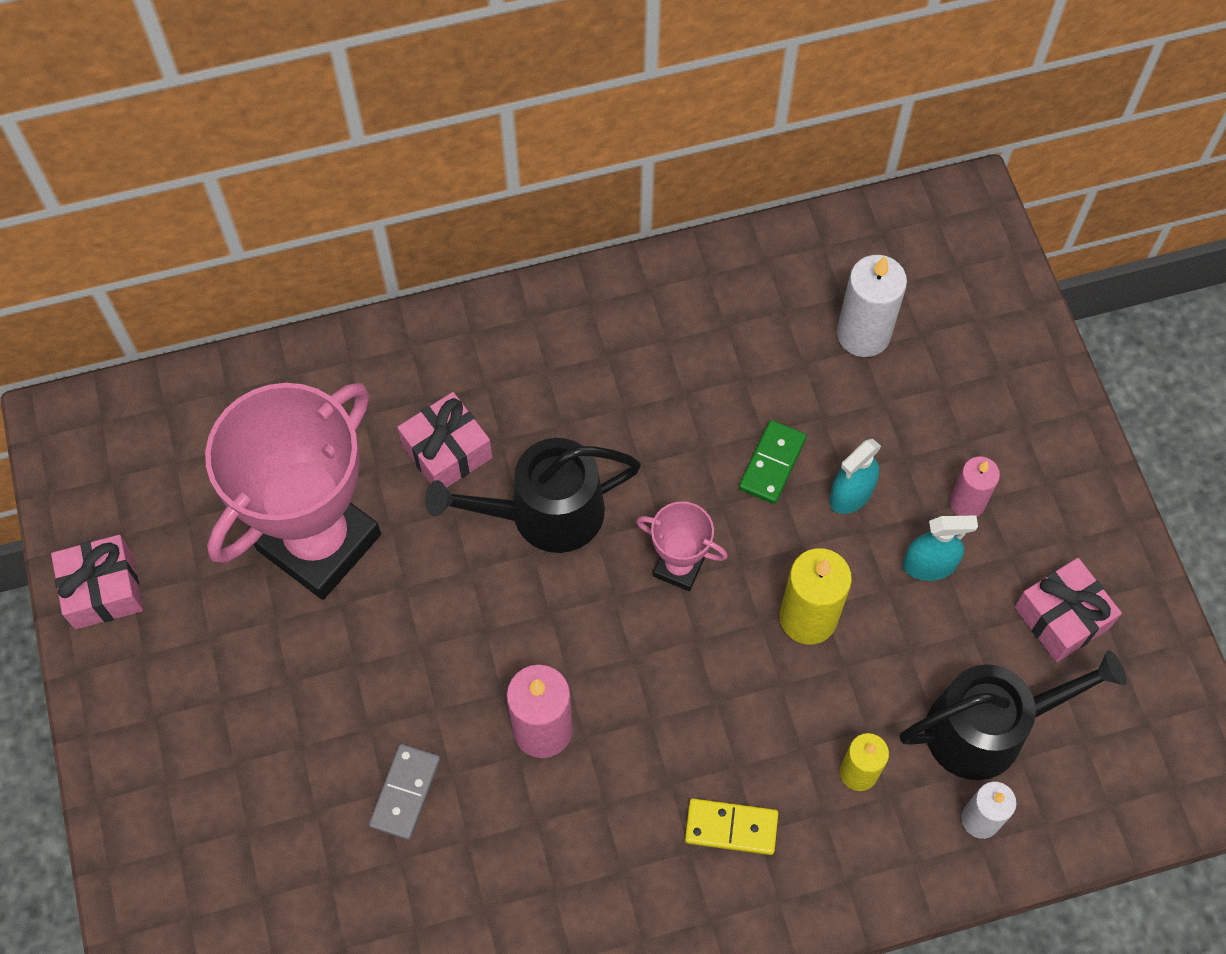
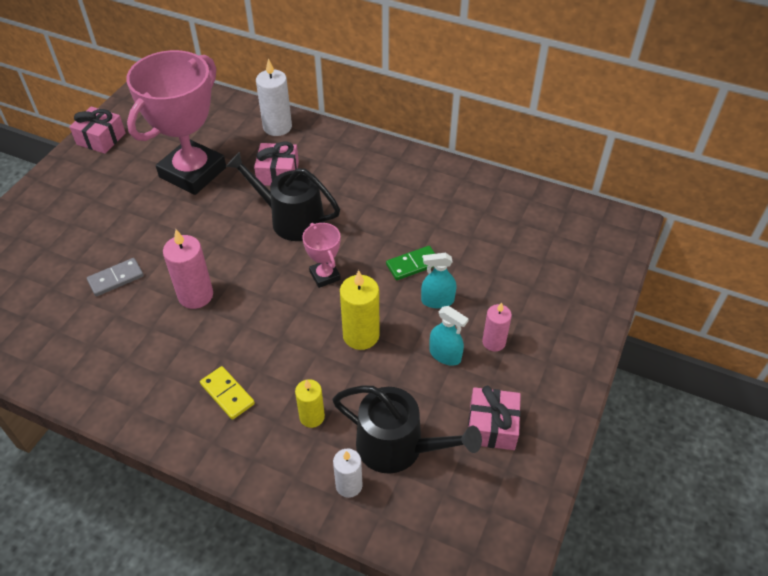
camera: 40 degrees right, 15 degrees down
(319, 542) = (193, 172): pink trophy -> pink trophy turned 45 degrees counterclockwise
(863, 334) = (513, 243): white candle -> white candle (277, 127)

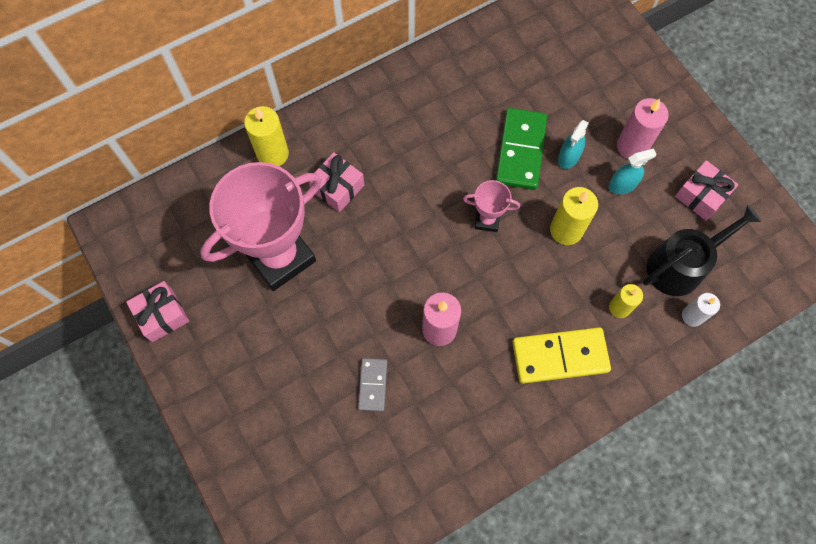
camera: 55 degrees left, 20 degrees up
(193, 172) = (280, 256): pink trophy -> pink trophy turned 75 degrees clockwise
(227, 394) = (560, 356): yellow domino -> yellow domino, size x1.78
(277, 127) = (272, 154): white candle -> yellow candle
(291, 219) = (403, 209): black watering can -> none
(413, 264) = (520, 150): green domino -> green domino, size x1.78
(494, 342) = (632, 146): pink candle -> pink candle, size x1.57

